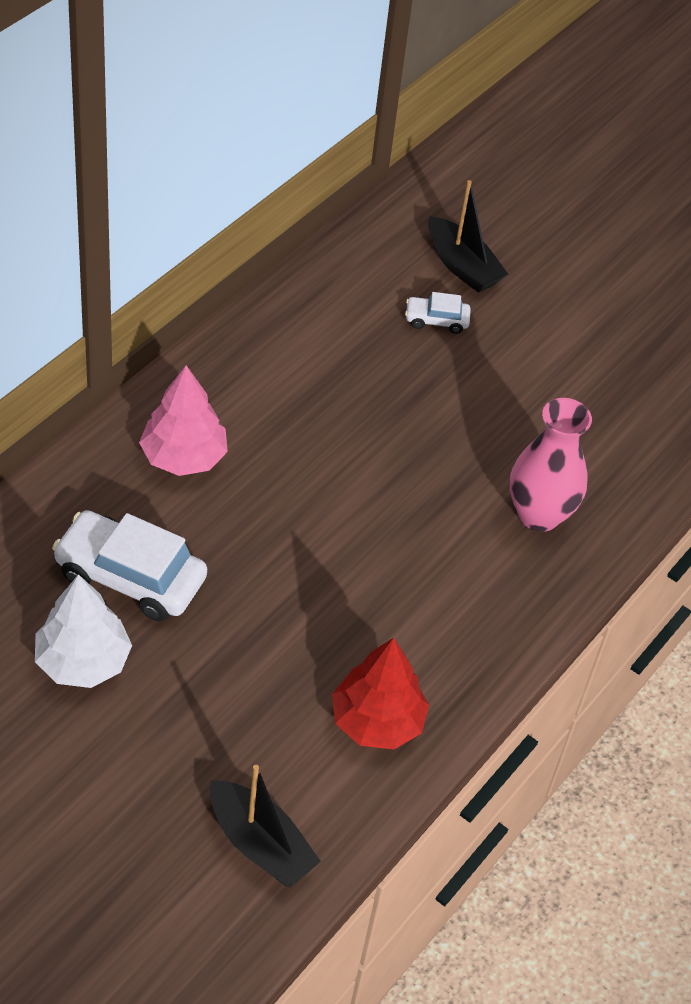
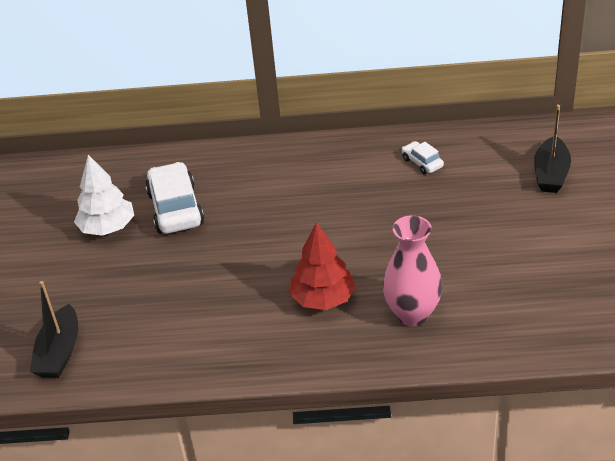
camera: 60 degrees right, 10 degrees down
(184, 457) = (272, 176): pink tree -> none
(377, 721) = (184, 344): red tree -> red tree (323, 299)
(436, 320) = (495, 191): white car -> white car (422, 163)

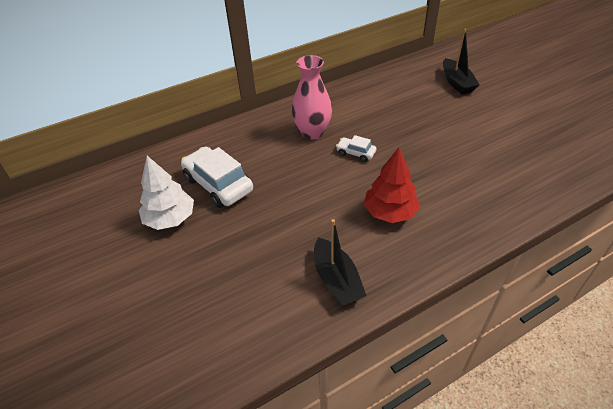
camera: 30 degrees left, 5 degrees up
(59, 352) = (205, 346): black boat -> black boat (336, 280)
(412, 314) = (461, 200): pink vase -> pink vase (312, 132)
(422, 163) = (372, 99): white car -> white car (355, 153)

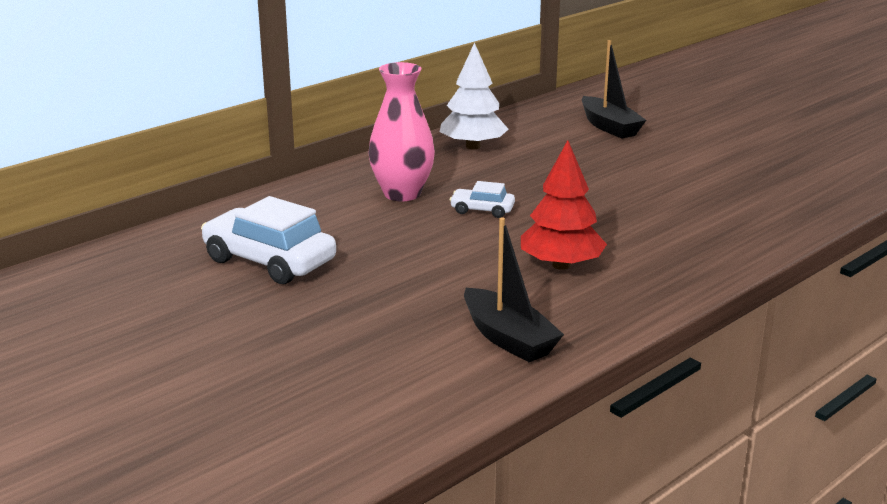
camera: 15 degrees left, 20 degrees down
(170, 218) = (204, 304): white tree -> white tree (473, 146)

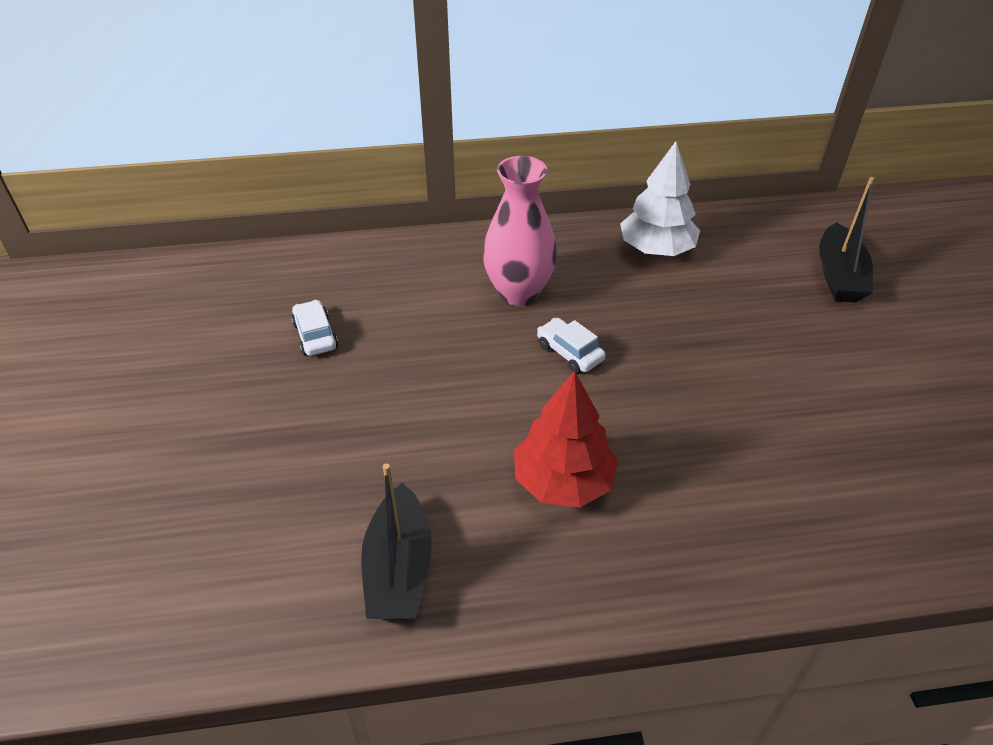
camera: 35 degrees right, 20 degrees up
(269, 261) = (315, 335): white car -> white car, size x0.50

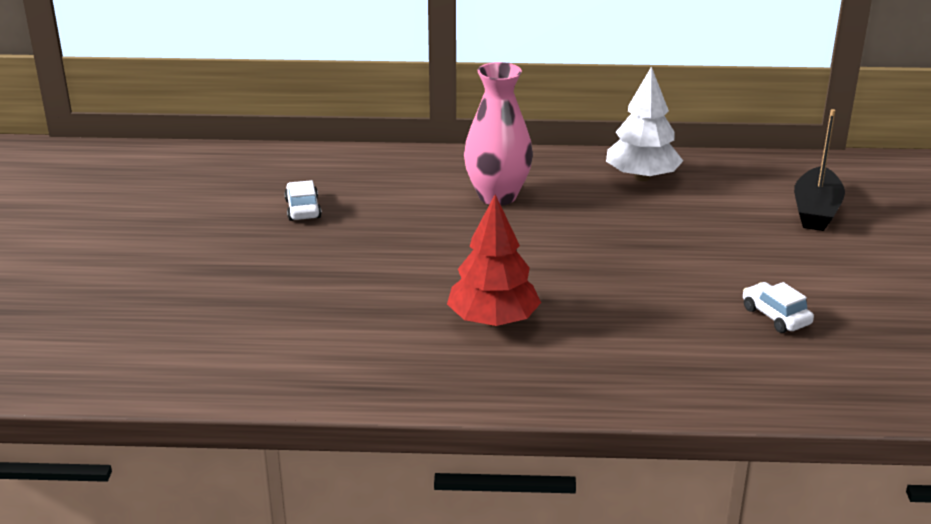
camera: 10 degrees right, 15 degrees down
(399, 568) = (333, 358): black boat -> none
(569, 352) = (530, 240): white car -> white car (775, 316)

